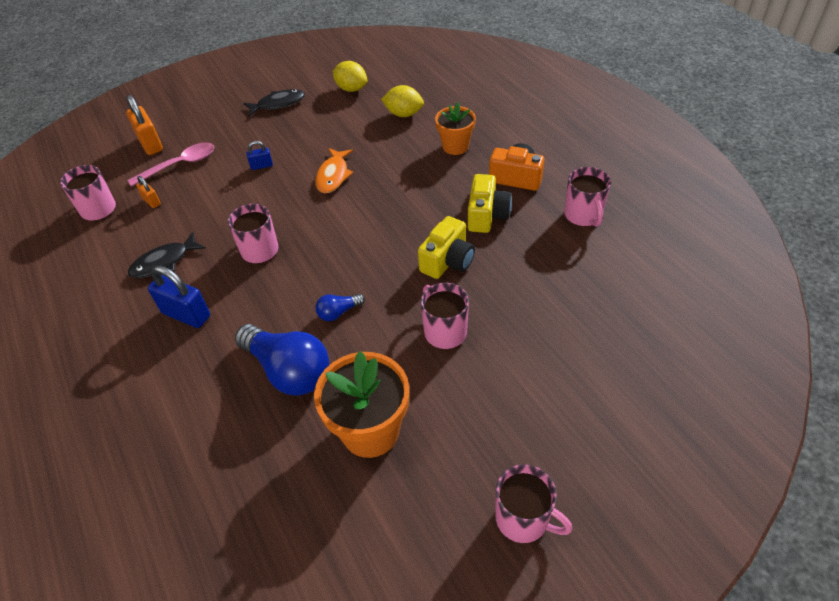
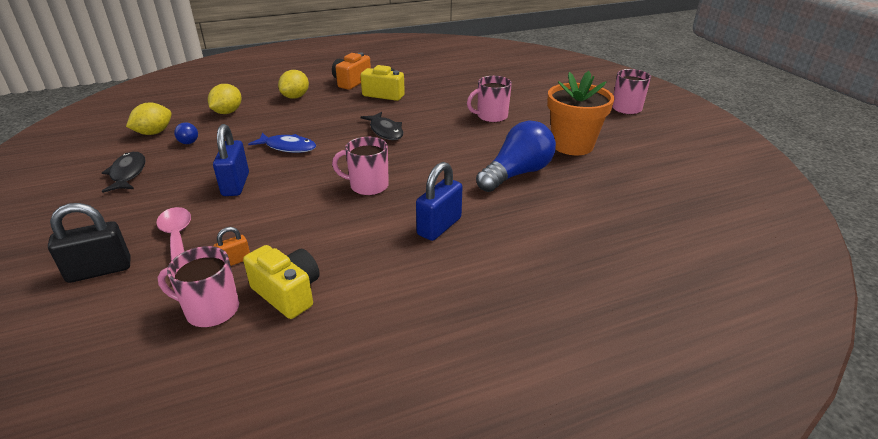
camera: 85 degrees left, 15 degrees down
(150, 144) = (99, 270): orange padlock -> black padlock
(164, 262) = (354, 245): black fish -> black fish (385, 131)
(261, 166) = (236, 184): blue padlock -> blue padlock, size x1.88
(333, 176) = (288, 147): orange fish -> blue fish
(338, 312) = (461, 152): blue light bulb -> blue light bulb (189, 140)
(448, 261) = (424, 110): yellow camera -> yellow camera (288, 293)
(455, 146) = (295, 97): orange flower pot -> yellow lemon
(583, 215) = (403, 69): pink mug -> none

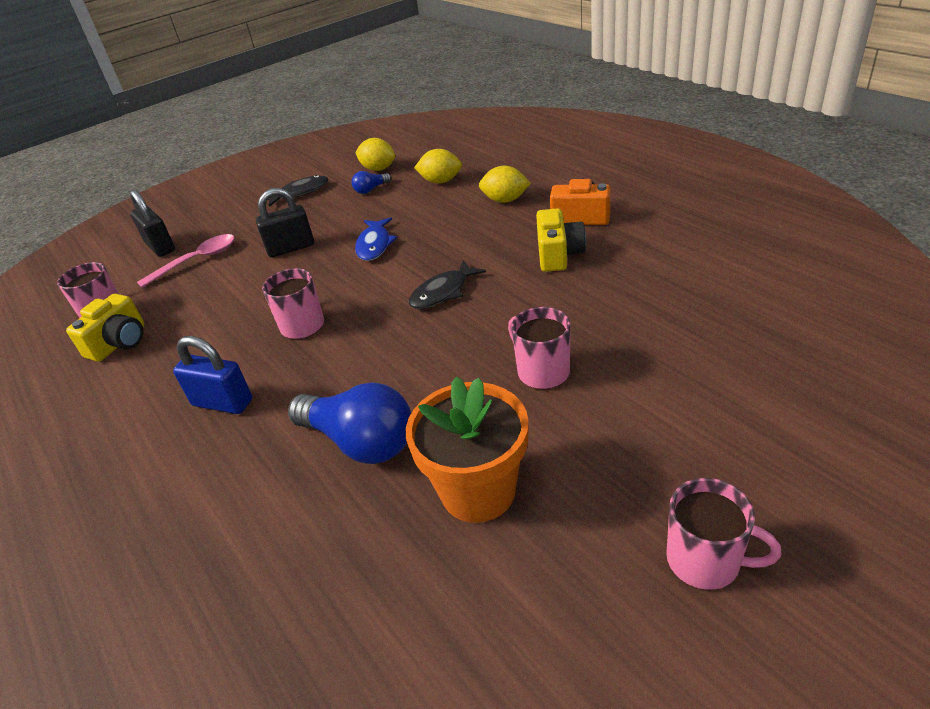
camera: 80 degrees right, 5 degrees up
(235, 261) = (167, 298): orange padlock -> none
(236, 184) = (291, 248): blue padlock -> black padlock

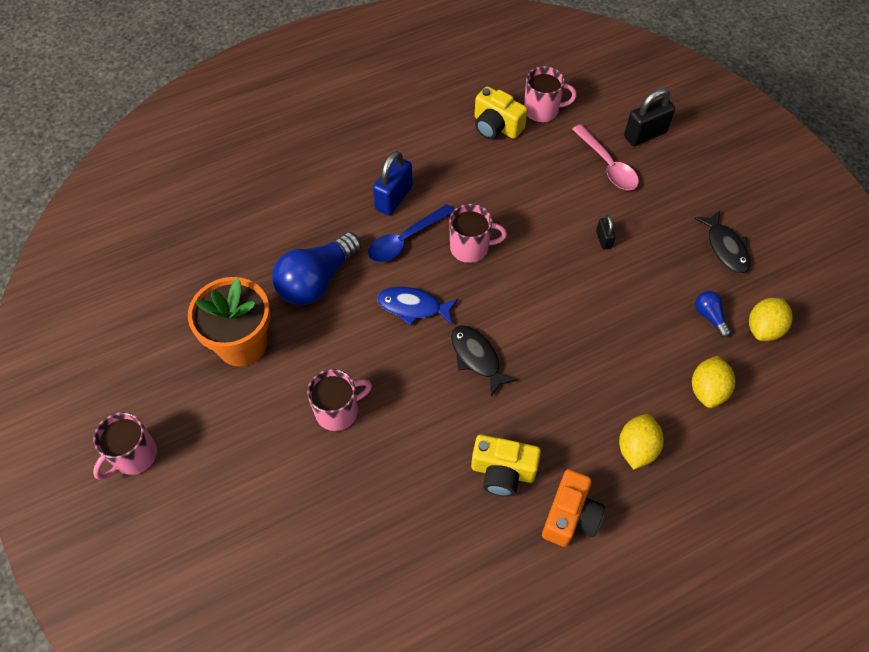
camera: 95 degrees right, 20 degrees up
(291, 248) = (603, 239): black padlock -> black padlock, size x0.53
(291, 376) = (405, 240): none -> blue spoon
(374, 245) = (583, 310): blue fish -> blue fish (413, 307)

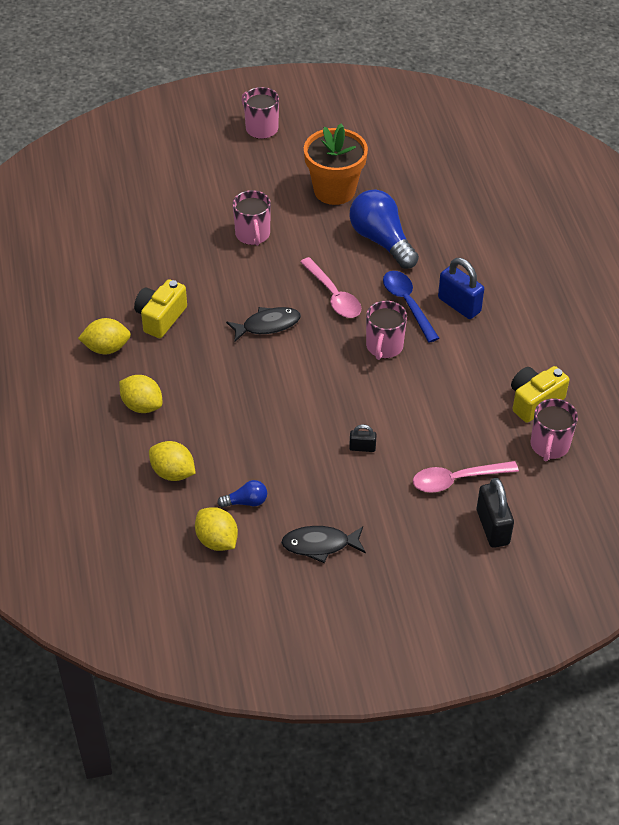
camera: 105 degrees right, 10 degrees down
(413, 307) = (333, 295): blue fish -> pink spoon
(570, 516) = (106, 348): orange camera -> yellow lemon

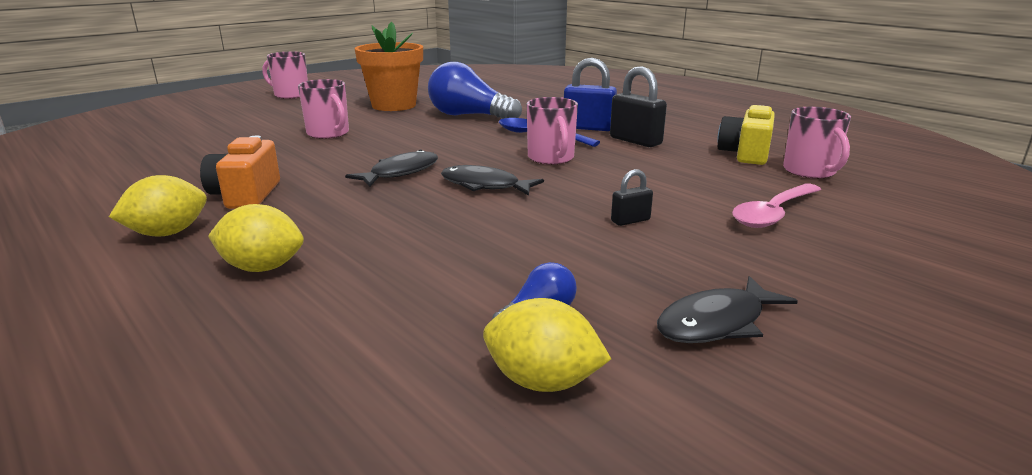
camera: 30 degrees left, 25 degrees down
(160, 317) = (246, 195): yellow camera -> orange camera
(173, 472) = (374, 321): yellow lemon -> none
(309, 367) = (484, 185): none -> black fish
(333, 295) = (457, 145): pink spoon -> none
(492, 527) = (880, 234): black padlock -> black padlock (635, 141)

